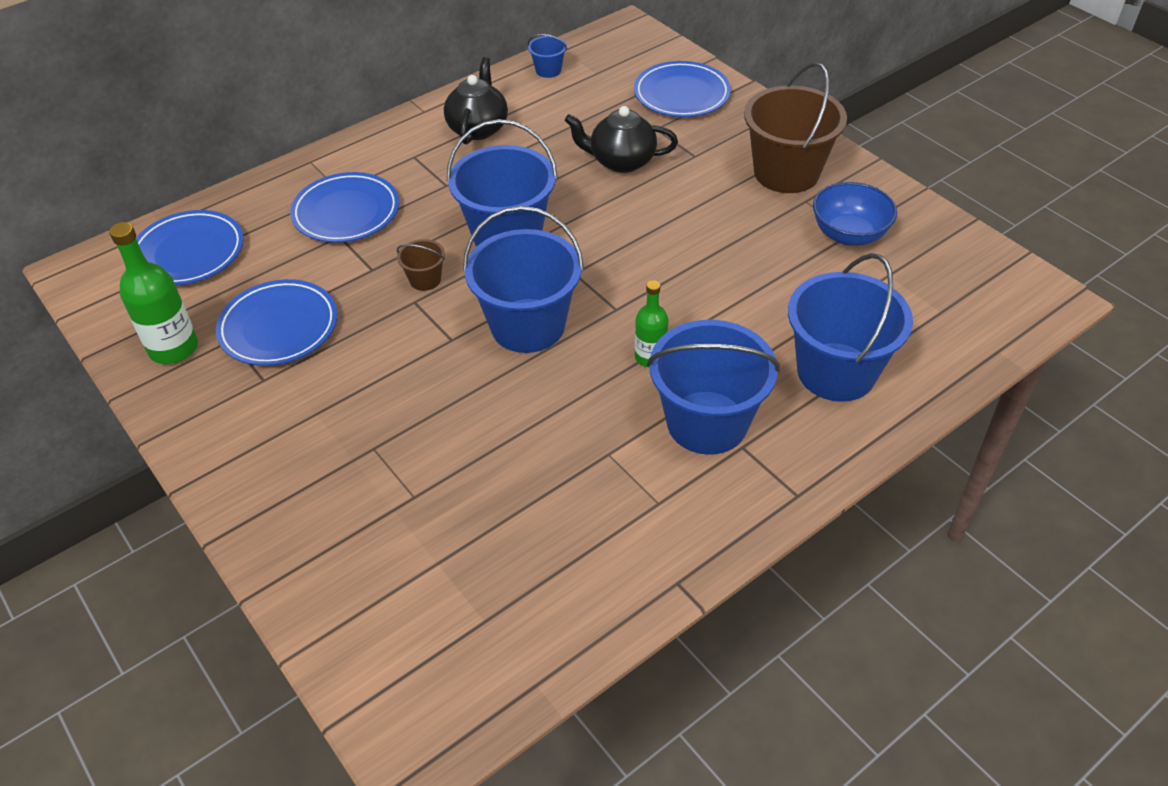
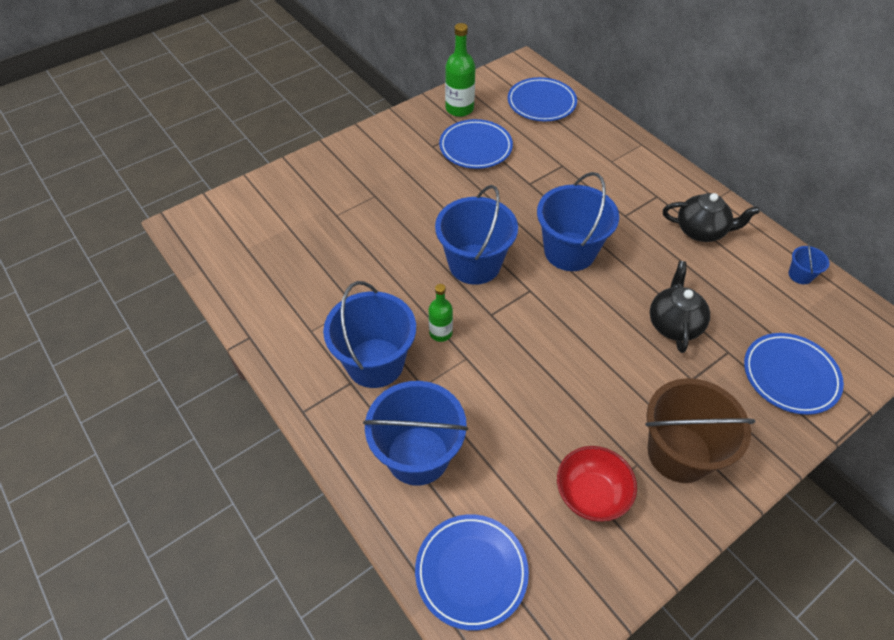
camera: 90 degrees right, 5 degrees up
(346, 212) = (587, 166): blue plate -> blue plate (471, 572)
(425, 279) = (520, 210): brown bucket -> none
(849, 234) = (591, 495): blue bowl -> red bowl

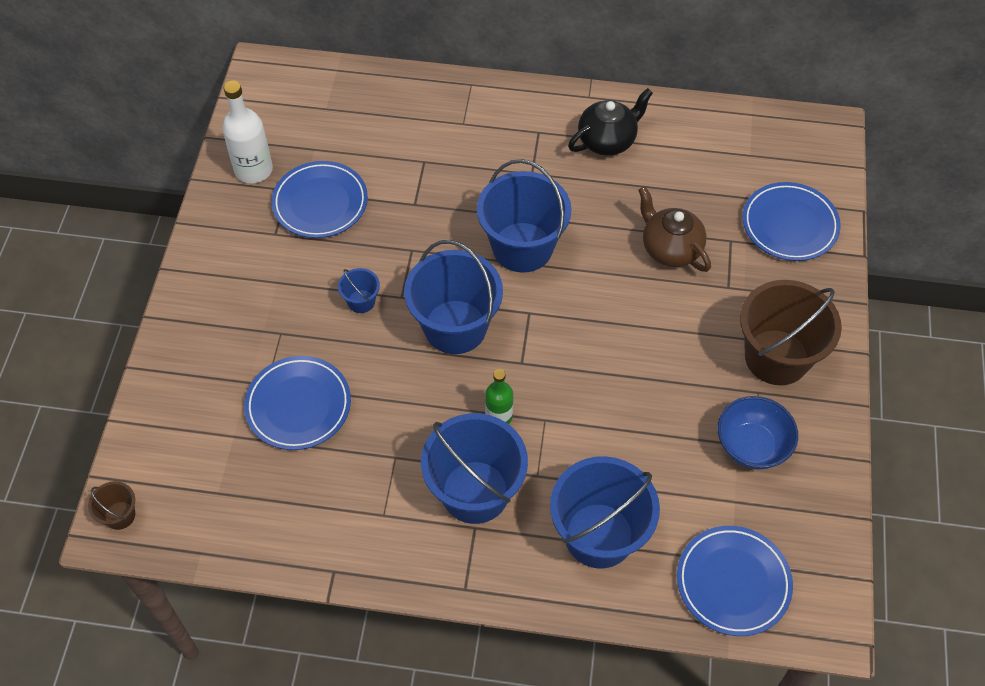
camera: 45 degrees left, 5 degrees up
(192, 221) = (120, 515): none -> brown bucket
(459, 109) = (253, 170): green bottle -> white bottle
(541, 103) = (329, 103): blue plate -> blue plate (298, 405)
(591, 495) = (751, 446): red bowl -> blue bowl
(674, 324) = (670, 249): black teapot -> brown teapot
(800, 275) = (718, 125): blue bucket -> blue bucket (361, 301)

